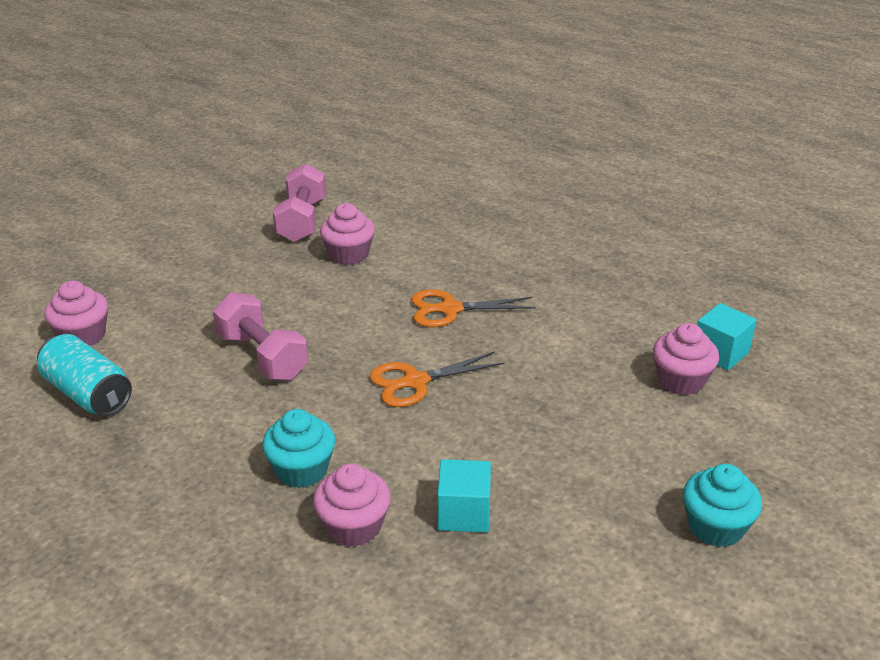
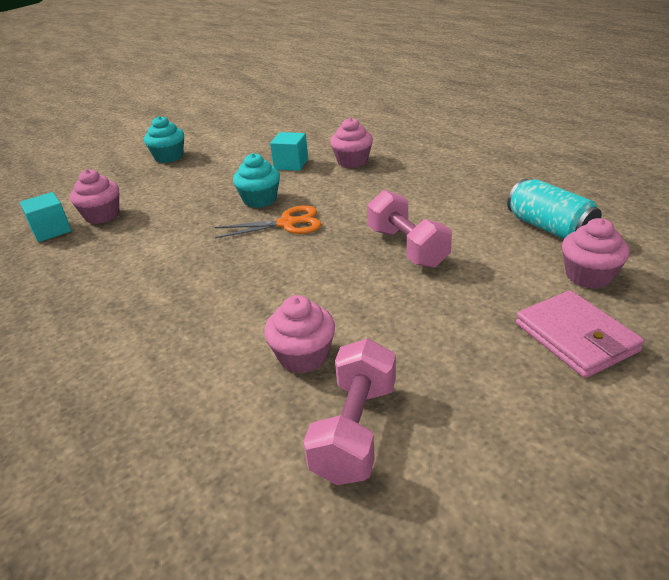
camera: 165 degrees left, 0 degrees up
(129, 282) = (575, 337): none -> pink wallet
(301, 470) = (379, 182): turquoise cupcake -> turquoise cupcake (260, 200)
(449, 309) = (227, 278): orange scissors -> none

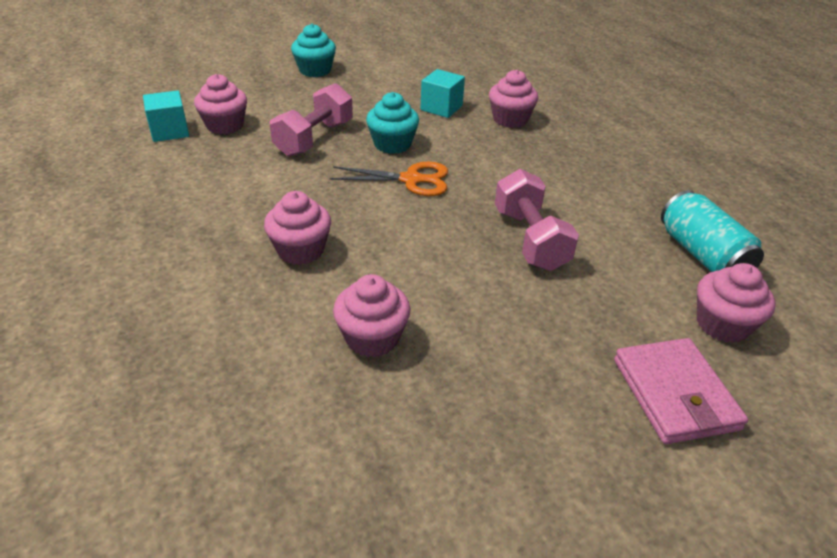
camera: 10 degrees right, 5 degrees up
(210, 300) = (300, 250): none -> pink cupcake
(355, 430) = (395, 433): pink dumbbell -> pink dumbbell (314, 139)

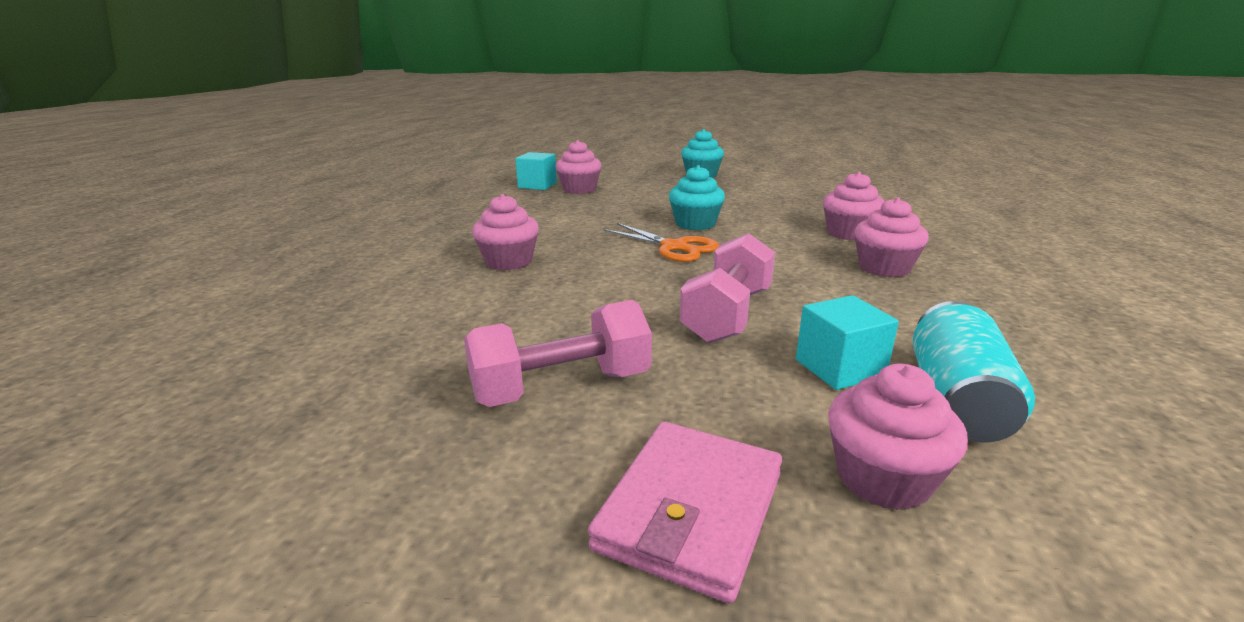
camera: 40 degrees right, 15 degrees down
(314, 139) = (633, 208): pink dumbbell -> pink dumbbell (561, 387)
(372, 337) = (463, 327): pink cupcake -> pink cupcake (884, 268)
(441, 108) = (783, 213): turquoise cube -> turquoise cube (839, 368)

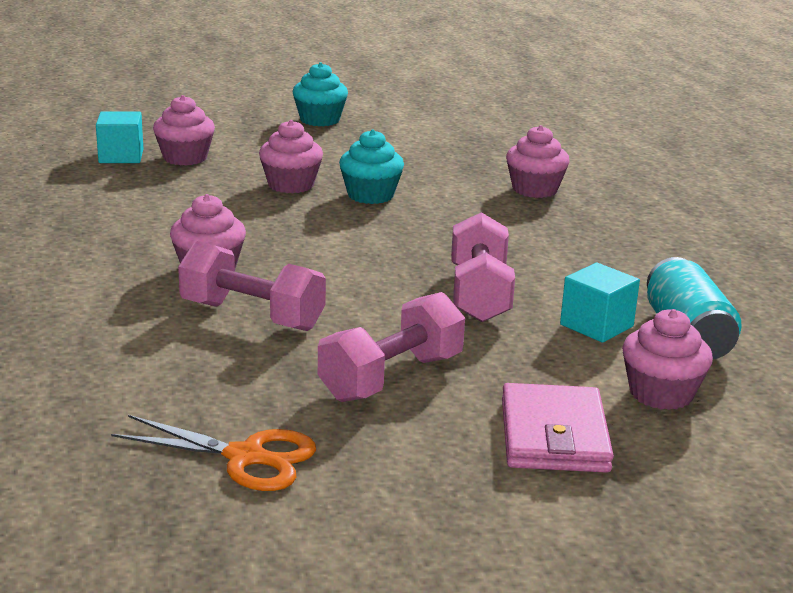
camera: 25 degrees left, 0 degrees up
(498, 304) = (252, 316): none -> pink dumbbell
(674, 247) = (372, 228): orange scissors -> orange scissors (246, 457)
(884, 268) = (586, 226): pink cupcake -> pink cupcake (291, 185)

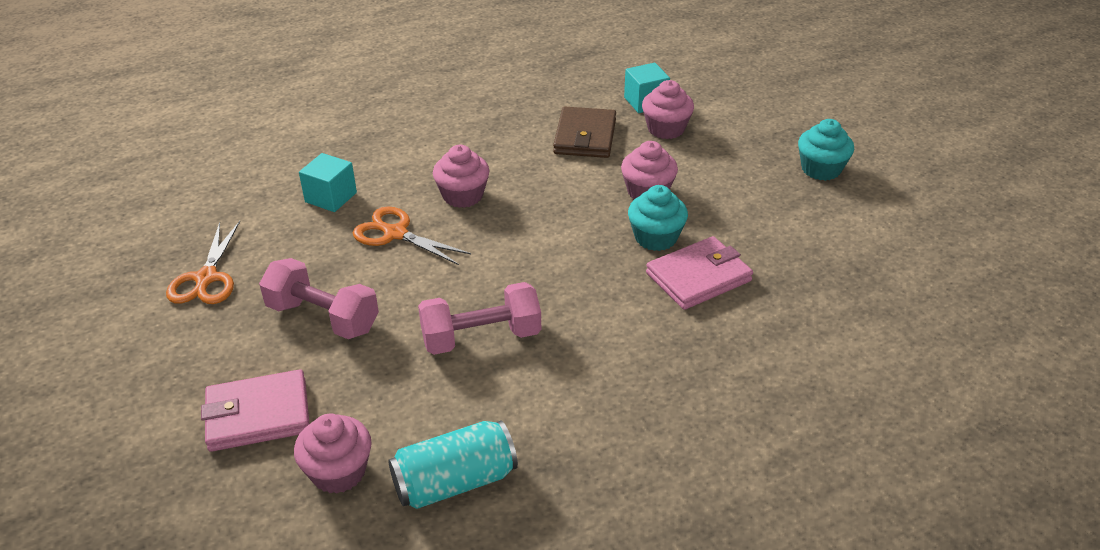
camera: 75 degrees right, 15 degrees up
(156, 192) = (585, 136): none -> brown wallet
(252, 316) = (395, 233): pink dumbbell -> orange scissors
(444, 191) = (698, 277): none -> pink wallet
(534, 189) = (747, 335): pink cupcake -> none
(596, 325) = (451, 417): turquoise cube -> turquoise cube (331, 197)

